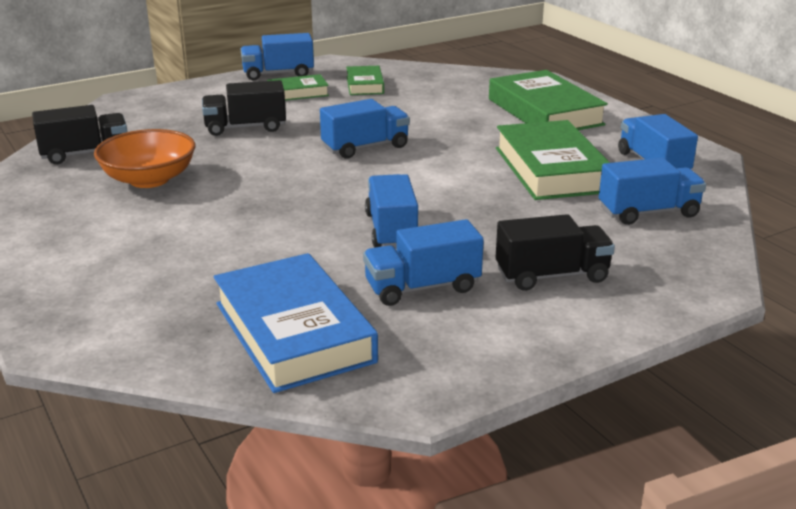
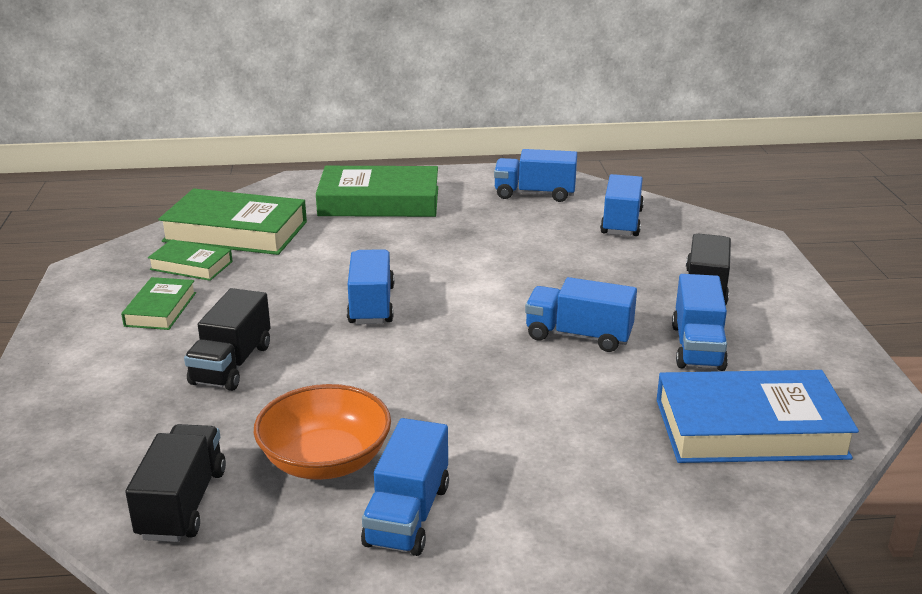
camera: 65 degrees left, 0 degrees up
(278, 74) = (76, 308): blue truck -> blue truck (407, 515)
(551, 169) = (509, 234): green book -> green book (235, 232)

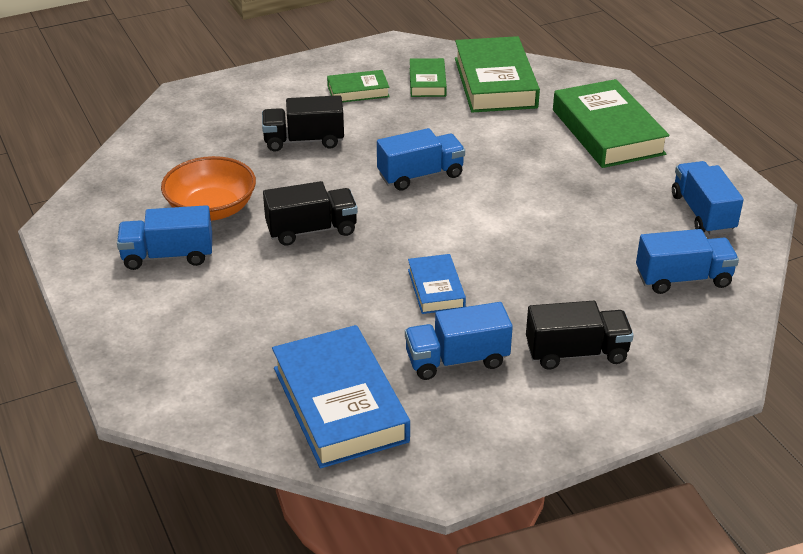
camera: 70 degrees right, 10 degrees up
(183, 504) = (149, 171): black truck -> black truck (311, 230)
(578, 336) = (436, 288): blue truck -> blue book

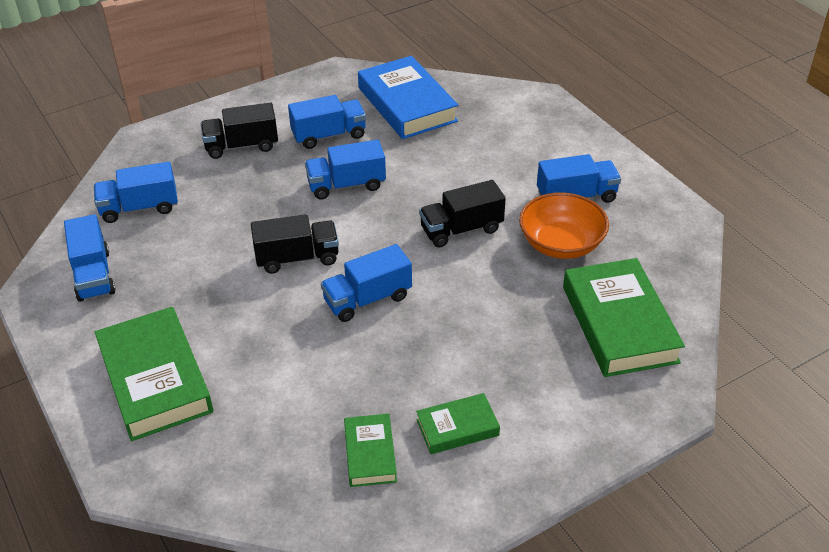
camera: 175 degrees right, 5 degrees up
(304, 141) = (500, 337): black truck -> black truck (297, 258)
(436, 288) = (346, 185): blue book -> blue truck
(495, 83) = (281, 460): green book -> green book (619, 324)

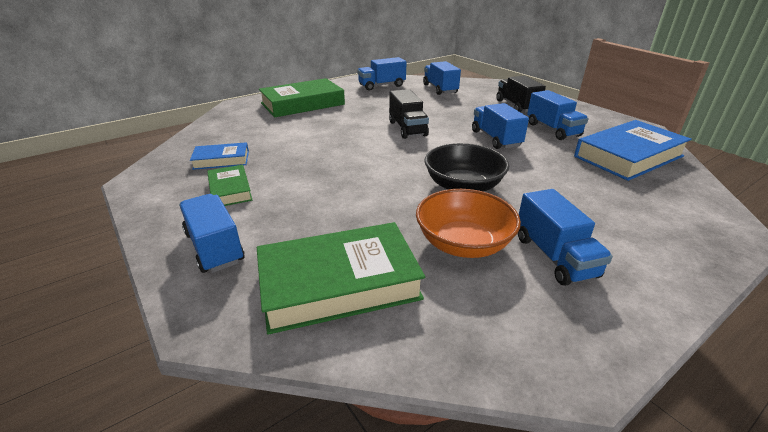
camera: 85 degrees right, 10 degrees down
(367, 299) = (369, 152): blue truck -> blue truck (215, 247)
(370, 454) = (221, 160): green book -> blue book
(461, 229) = (463, 186): black truck -> black bowl

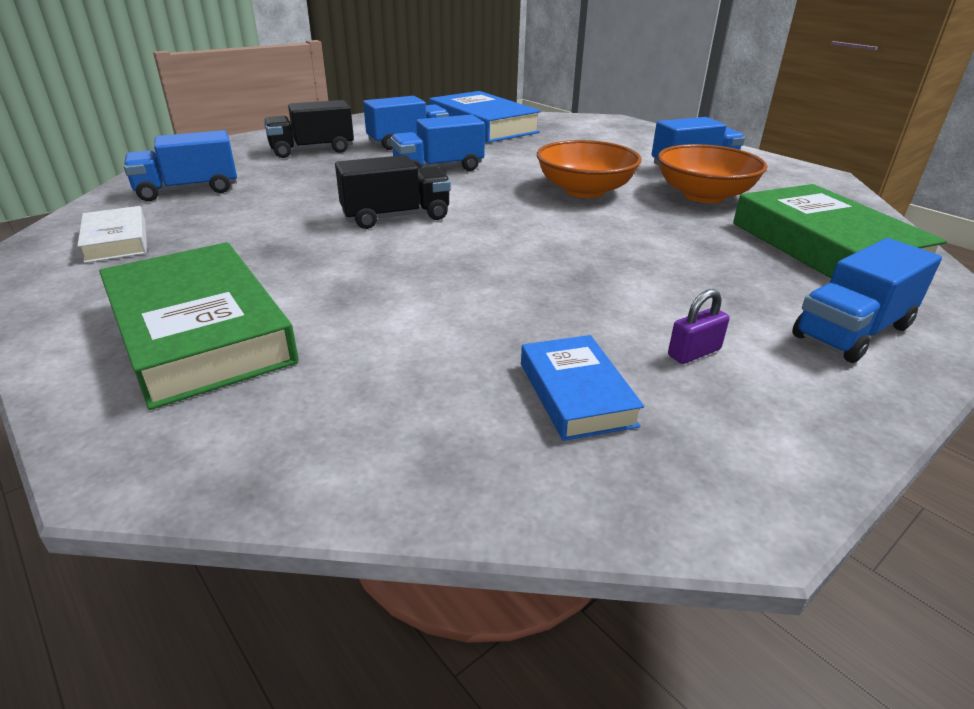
camera: 95 degrees left, 0 degrees up
(230, 190) = (694, 353): green book -> purple padlock
(382, 86) = (116, 241): blue truck -> white book
(463, 186) = (584, 191): black bowl -> orange bowl

